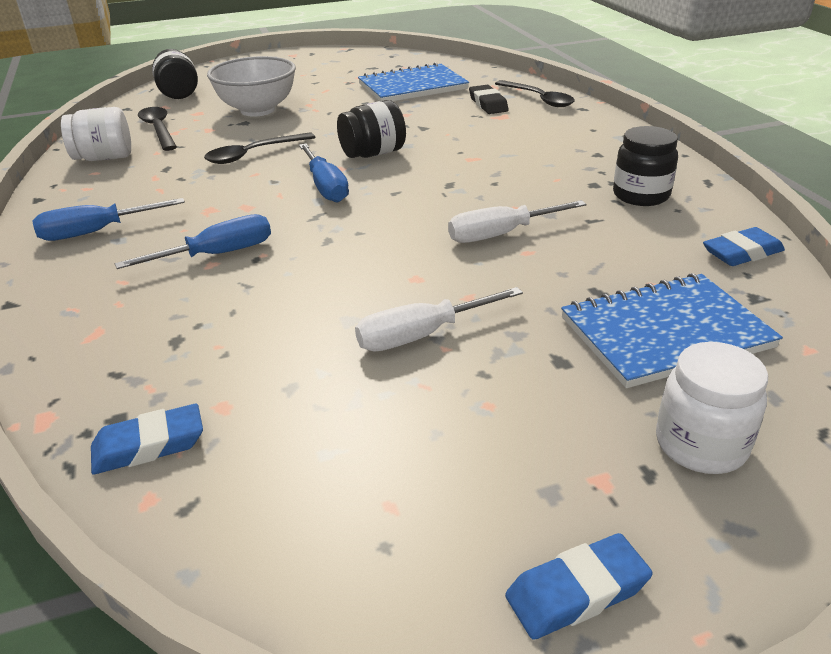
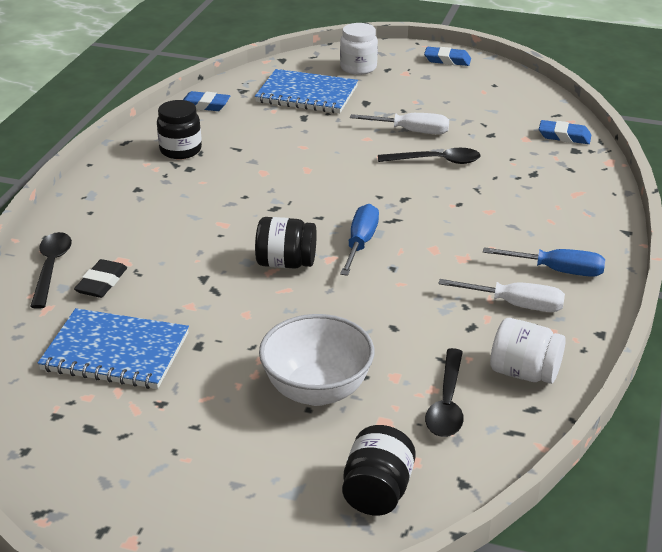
camera: 145 degrees left, 0 degrees up
(217, 254) = (481, 216): blue screwdriver -> none
(253, 154) = (382, 310): black spoon -> black spoon (436, 161)
(501, 234) = (300, 161): white screwdriver -> white screwdriver (515, 305)

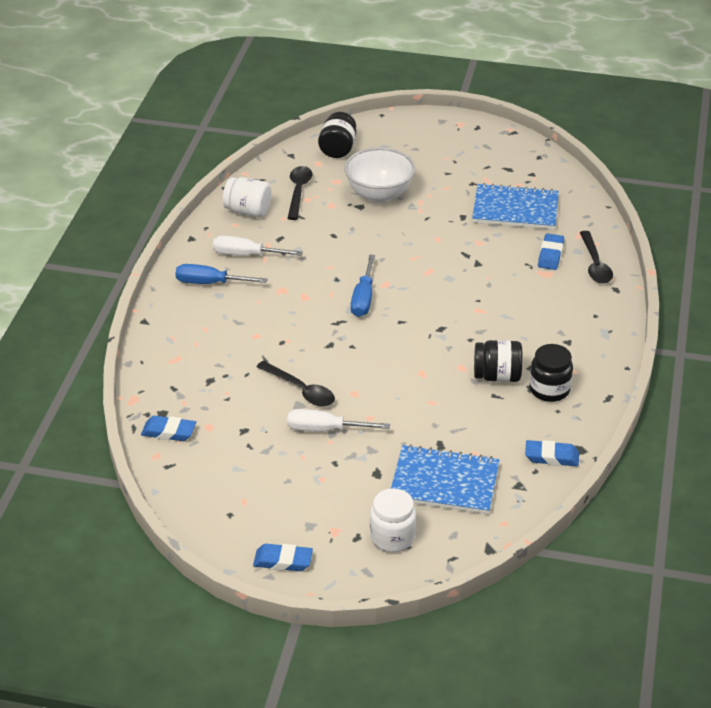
camera: 175 degrees right, 5 degrees up
(102, 283) = (550, 255): black eraser -> blue eraser
(286, 263) = (419, 278): black jar -> black jar (497, 376)
(436, 161) = (301, 390): black spoon -> black spoon turned 135 degrees counterclockwise

